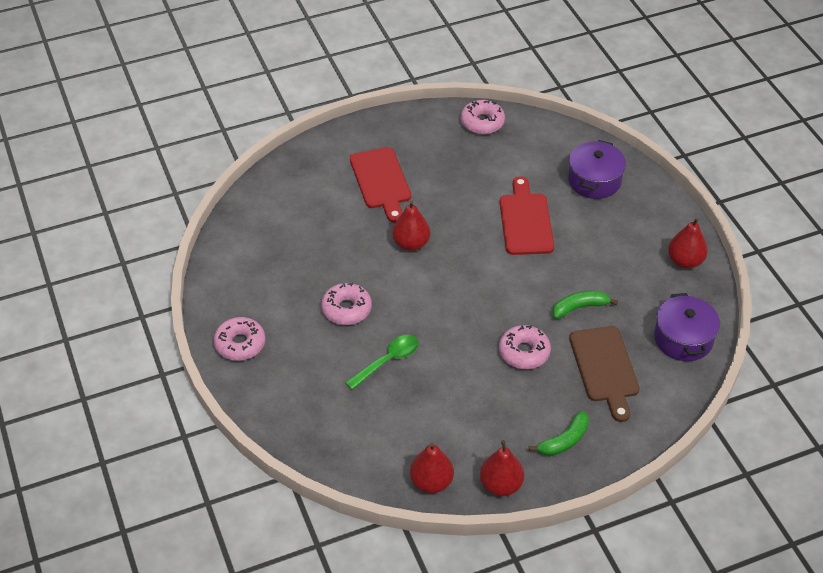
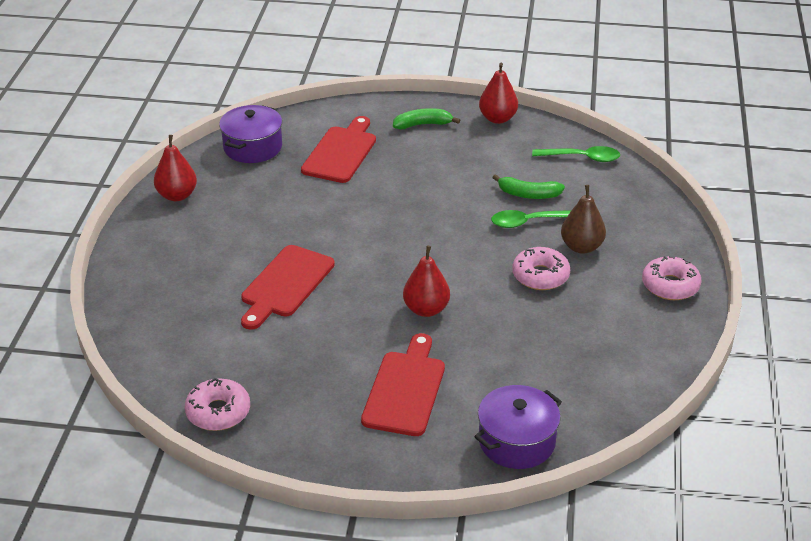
camera: 150 degrees left, 10 degrees down
(330, 353) = (581, 247): none -> brown pear
(386, 465) = (582, 158): none -> green spoon
(431, 482) = (552, 137): red pear -> none
(524, 352) = (399, 185): pink donut -> none
(579, 307) = (314, 197): green banana -> green banana (528, 194)
(594, 180) = (170, 294): purple pot -> purple pot (516, 441)
(605, 368) = (341, 152): brown cutting board -> red cutting board

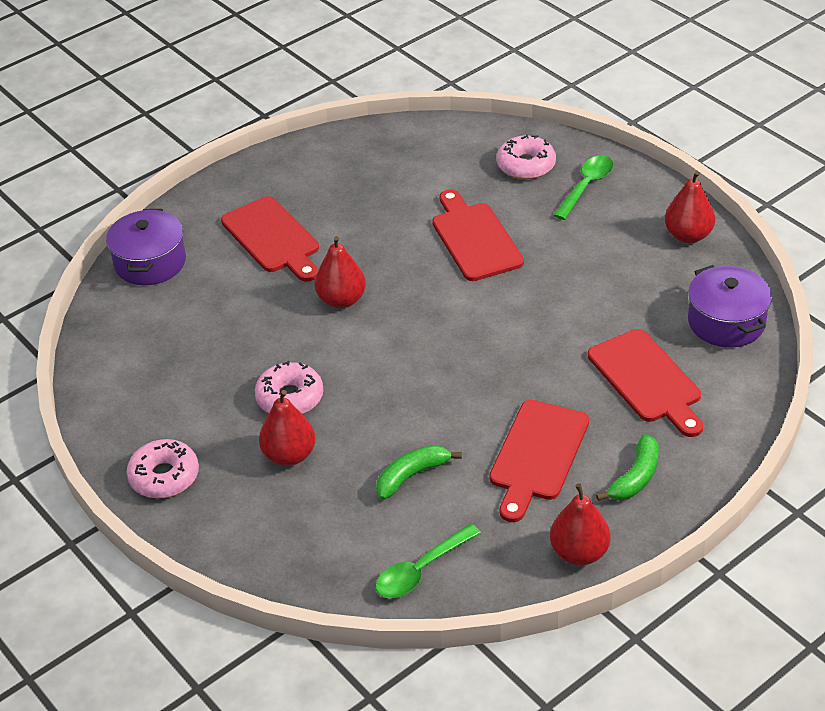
camera: 135 degrees right, 5 degrees up
(218, 412) = (372, 142): pink donut -> pink donut (526, 165)
(451, 161) = (537, 455): none -> red cutting board
(529, 222) = (369, 445): green spoon -> green spoon (586, 186)
(581, 247) = (289, 455): brown pear -> red pear

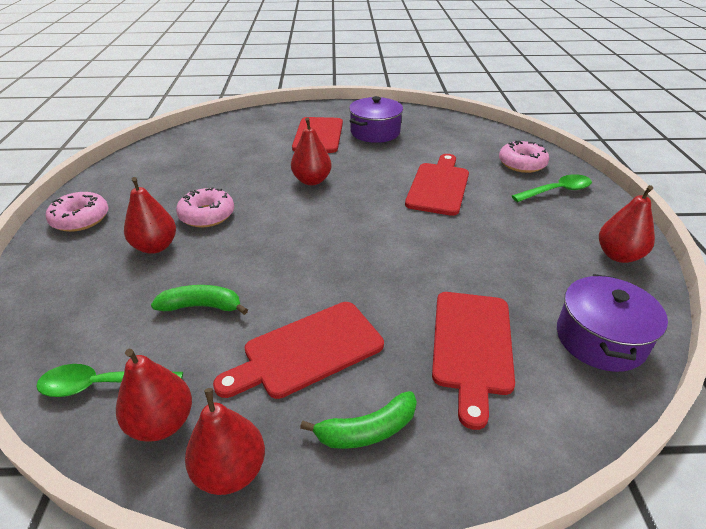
camera: 35 degrees right, 5 degrees down
(150, 262) = (243, 123): purple pot -> purple pot (375, 132)
(499, 560) = (162, 423): none -> red pear

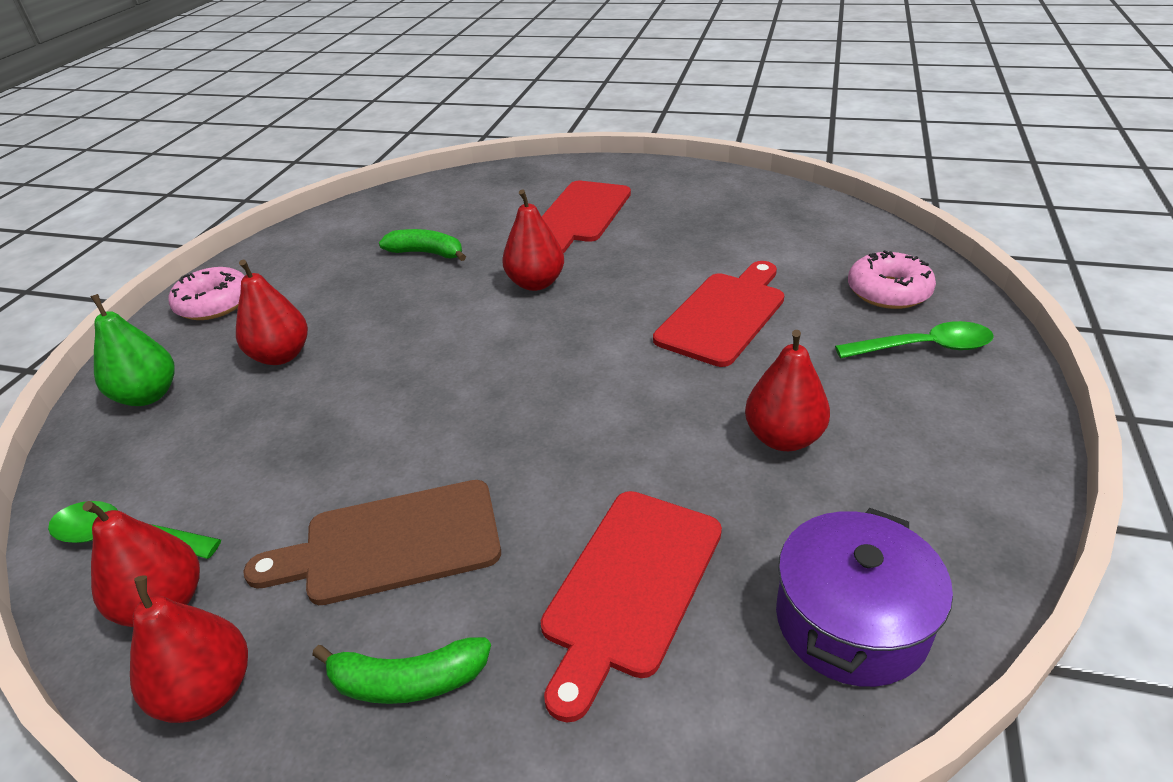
camera: 20 degrees right, 0 degrees up
(62, 287) = (148, 395): none -> green pear
(202, 306) = (293, 451): green banana -> green banana (427, 253)
(207, 215) = (367, 319): pink donut -> none
(307, 351) = (391, 543): red cutting board -> brown cutting board
(375, 132) = (672, 214): purple pot -> none
(618, 255) = (972, 480): red pear -> red pear (783, 438)

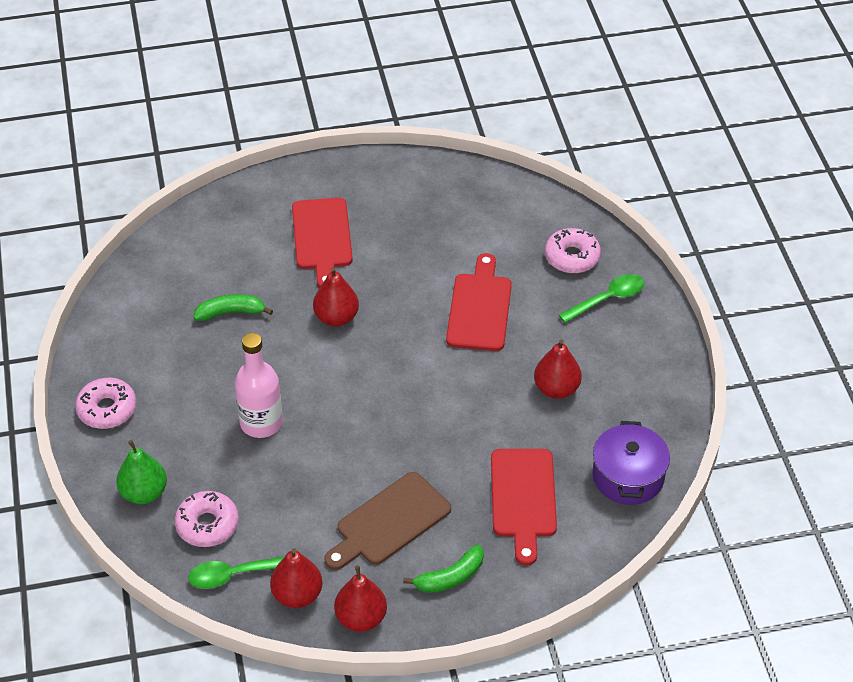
camera: 30 degrees left, 10 degrees up
(168, 457) = (207, 525): none -> pink donut
(281, 356) = (206, 434): red pear -> none
(351, 362) = (261, 423): none -> pink bottle

